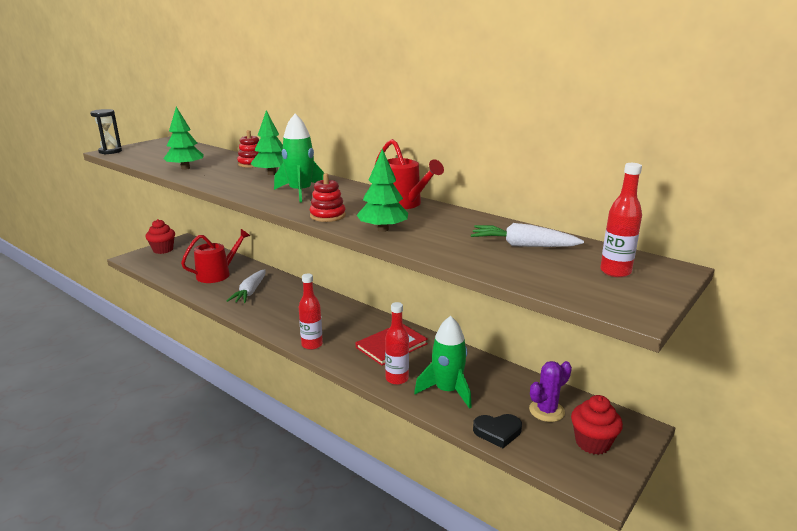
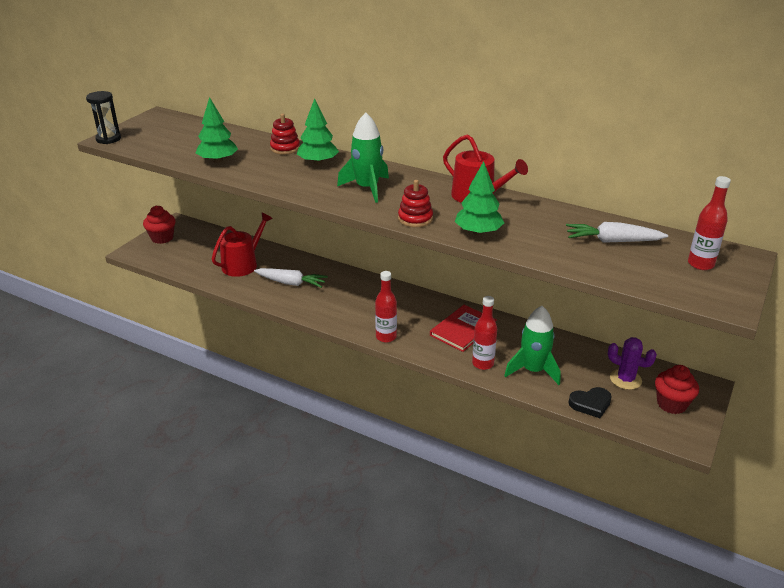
camera: 10 degrees left, 10 degrees up
(250, 292) = (291, 283): white carrot -> white carrot turned 75 degrees counterclockwise
(546, 411) = (625, 379): purple cactus -> purple cactus turned 75 degrees clockwise

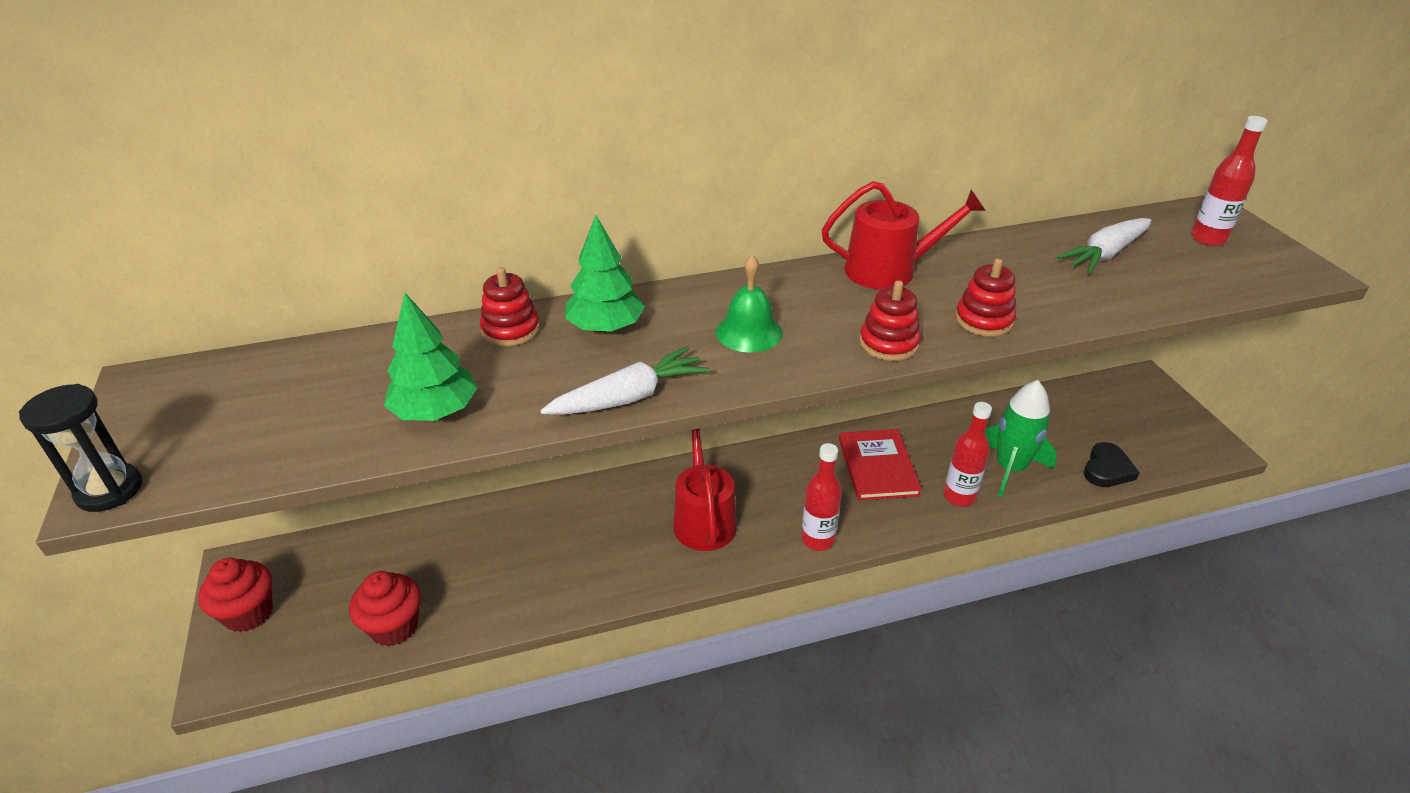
camera: 45 degrees left, 5 degrees up
(243, 264) = (466, 566): red watering can -> red watering can (703, 519)
(291, 283) = (585, 547): white carrot -> white carrot (628, 397)
(367, 188) = (749, 332): green rocket -> green bell
(478, 232) = (983, 320): green tree -> red stacking toy
(625, 379) = (1087, 418): purple cactus -> none
(671, 404) = (1154, 418): red cupcake -> red cupcake (394, 627)

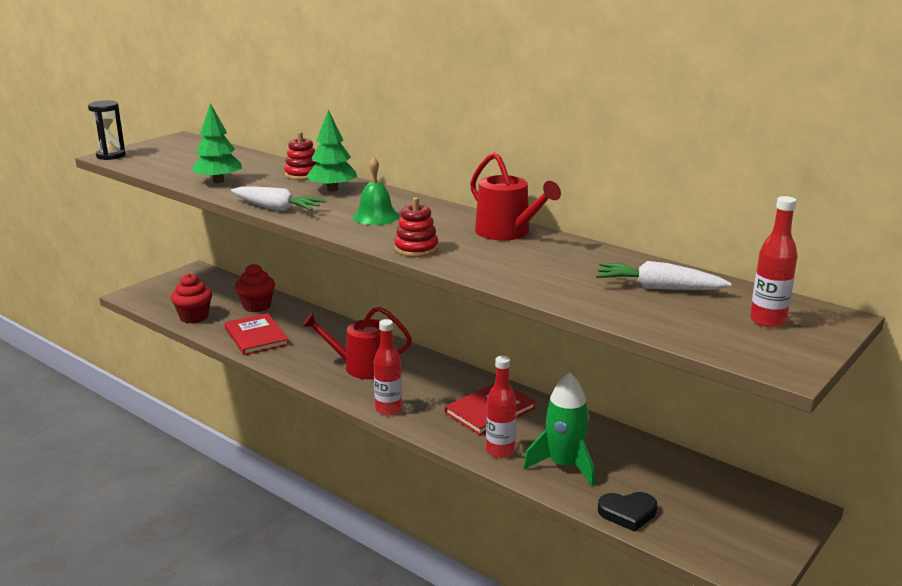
camera: 55 degrees right, 15 degrees down
(248, 613) = (171, 284): red cupcake -> red cupcake (257, 306)
(527, 582) = (256, 336): none -> red book
(703, 519) = (362, 367): red watering can -> red watering can turned 135 degrees counterclockwise
(983, 320) = (487, 267): red stacking toy -> none

